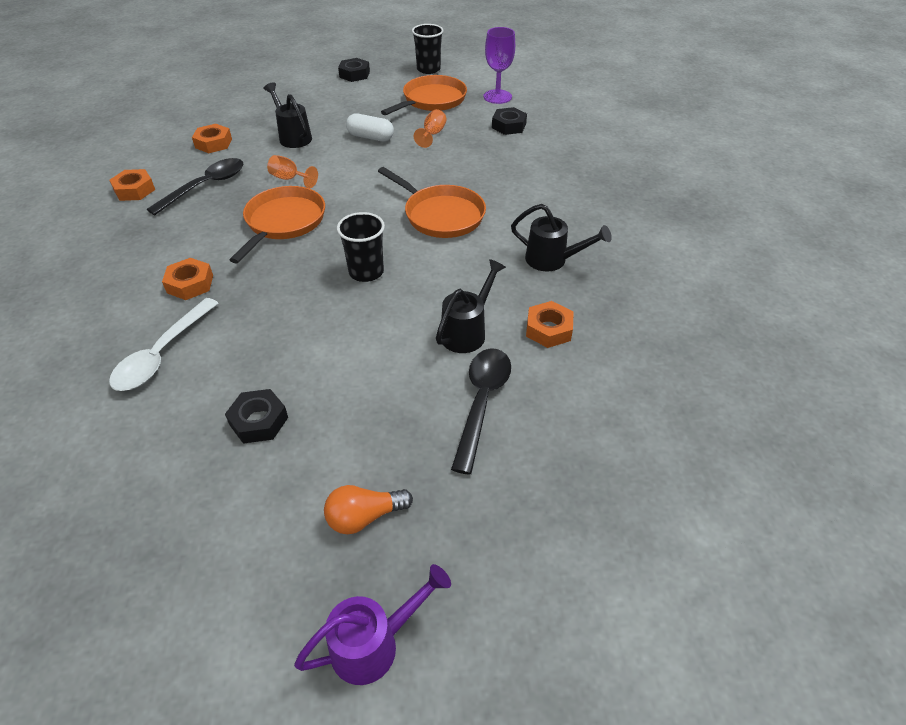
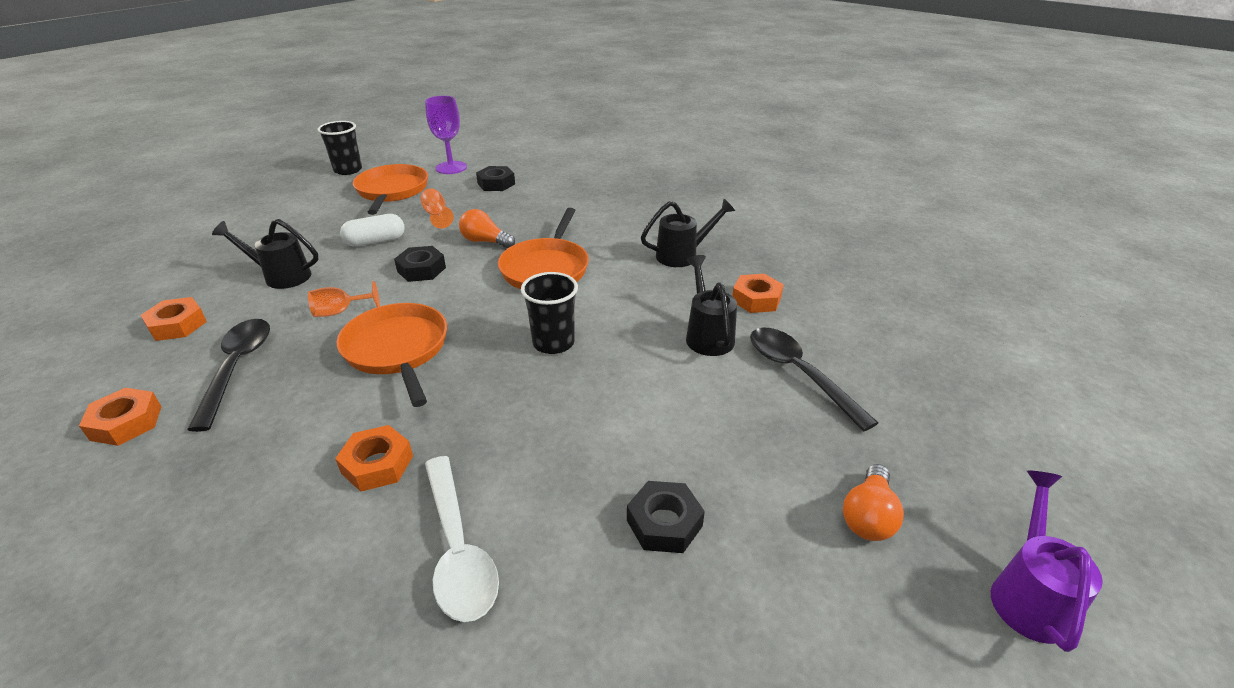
camera: 45 degrees left, 10 degrees down
(354, 74) = (269, 200): black nut -> black nut (421, 269)
(433, 172) = (485, 241): none -> orange light bulb
(441, 215) = (546, 268): orange pan -> orange pan turned 105 degrees clockwise

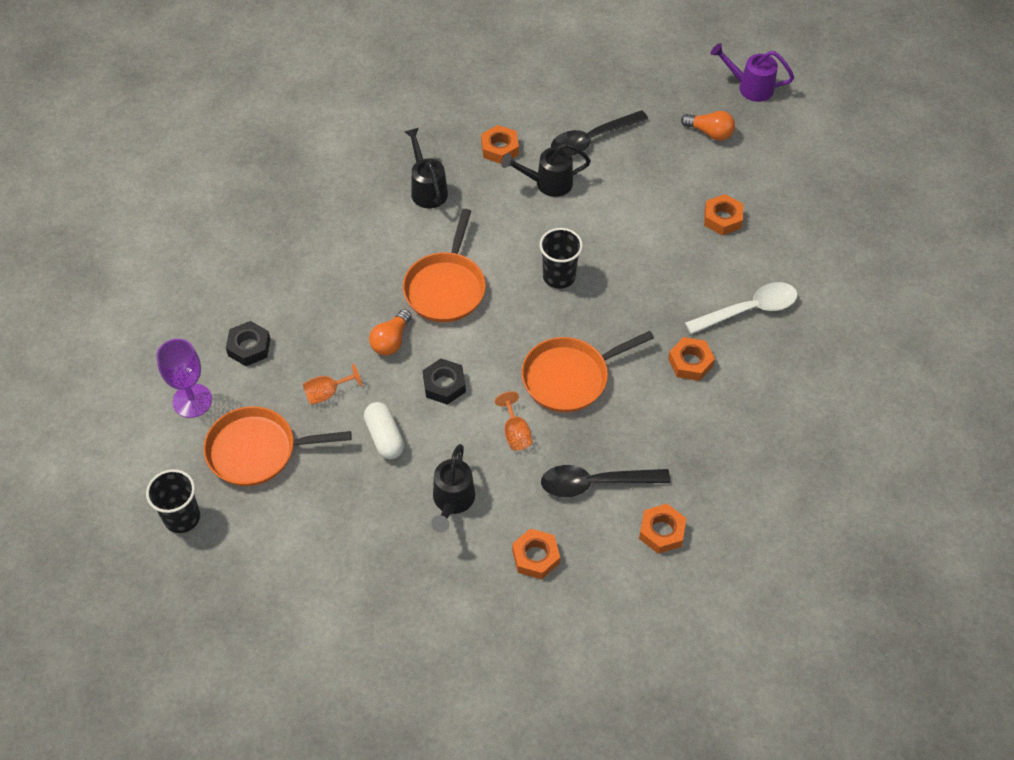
camera: 90 degrees left, 20 degrees up
(546, 268) = (446, 287): orange pan -> orange pan turned 90 degrees clockwise
(664, 523) = (722, 218): black nut -> orange nut

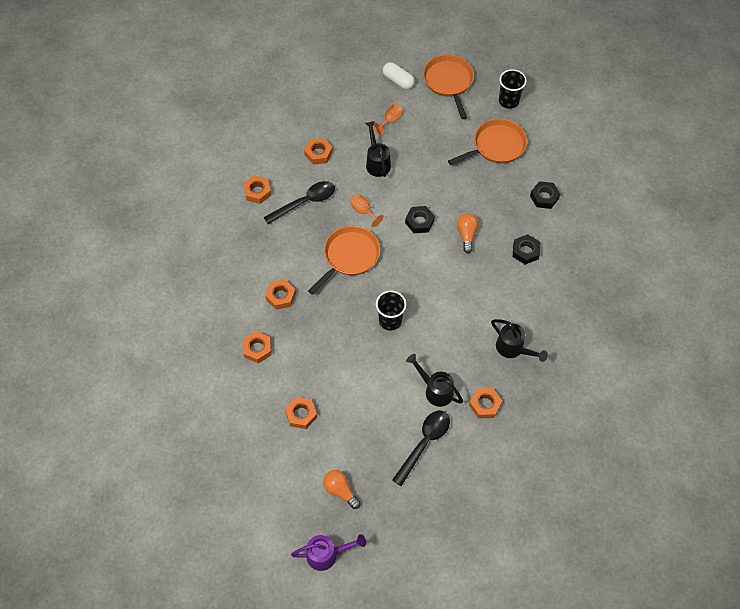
camera: 155 degrees right, 5 degrees up
(192, 401) = (551, 156): purple goblet -> none
(327, 393) = (481, 190): orange goblet -> orange goblet (390, 120)
(329, 288) = (525, 251): none -> black nut
(384, 437) = (434, 180): white capsule -> white capsule (398, 81)
(446, 287) = (456, 282): orange pan -> orange pan (449, 82)
(548, 183) = (435, 390): black watering can -> black watering can turned 105 degrees counterclockwise
(709, 133) = (340, 490): orange light bulb -> orange light bulb turned 45 degrees clockwise
(748, 310) = (257, 349): white spoon -> orange nut

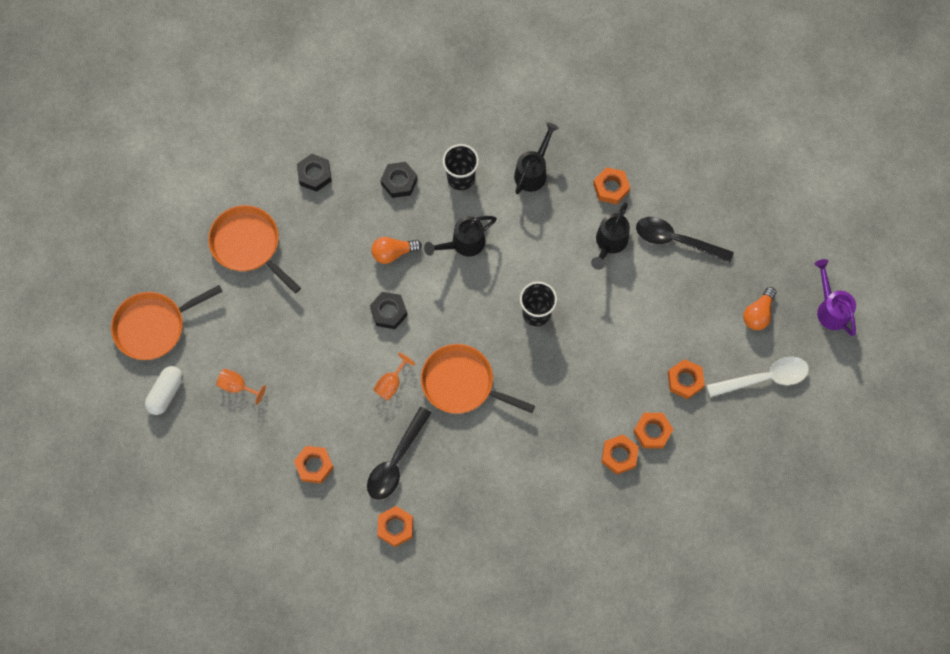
camera: 105 degrees left, 10 degrees up
(281, 296) = (541, 449): orange nut -> orange nut (652, 431)
(283, 477) = (764, 378): none -> white spoon
(305, 202) = (396, 461): black spoon -> black spoon turned 105 degrees counterclockwise
(377, 162) = (310, 386): black watering can -> black watering can (463, 244)
(508, 101) = (170, 244): black cup -> black cup (461, 178)

